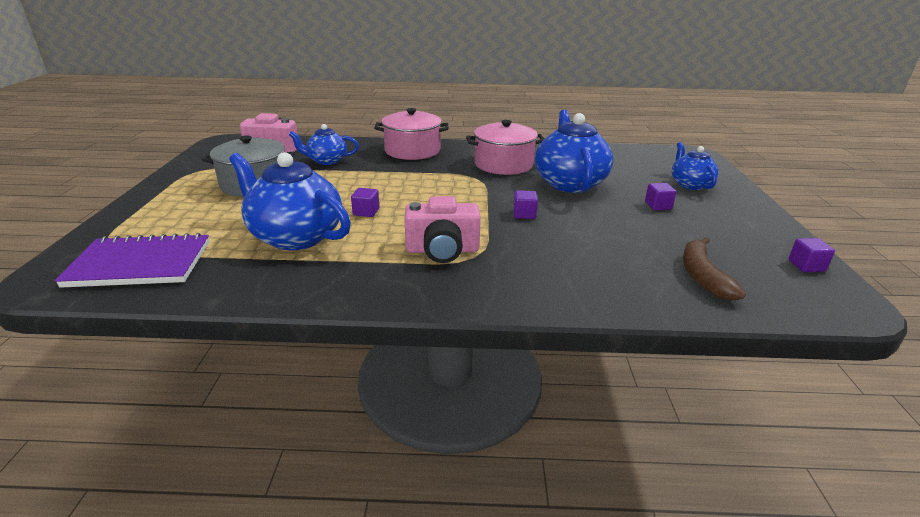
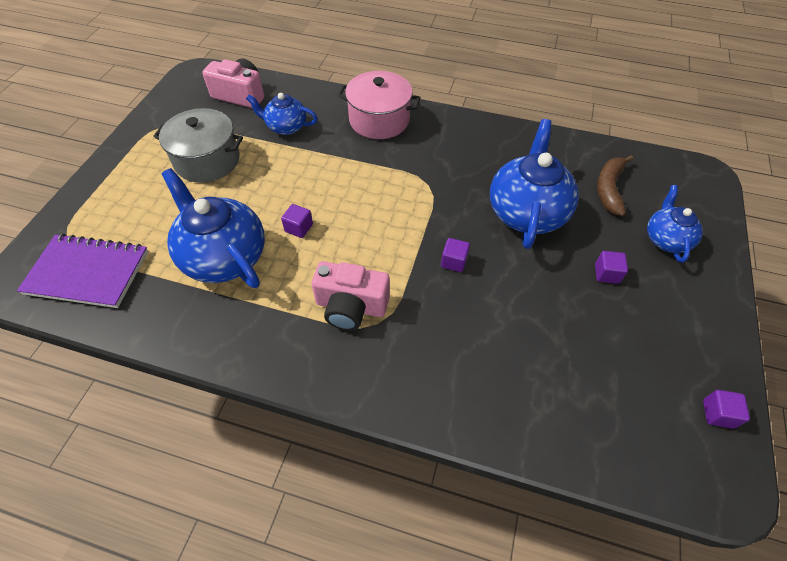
camera: 15 degrees right, 25 degrees up
(503, 164) = (468, 163): pink pot -> none
(702, 276) = (593, 404): brown banana -> brown banana (609, 189)

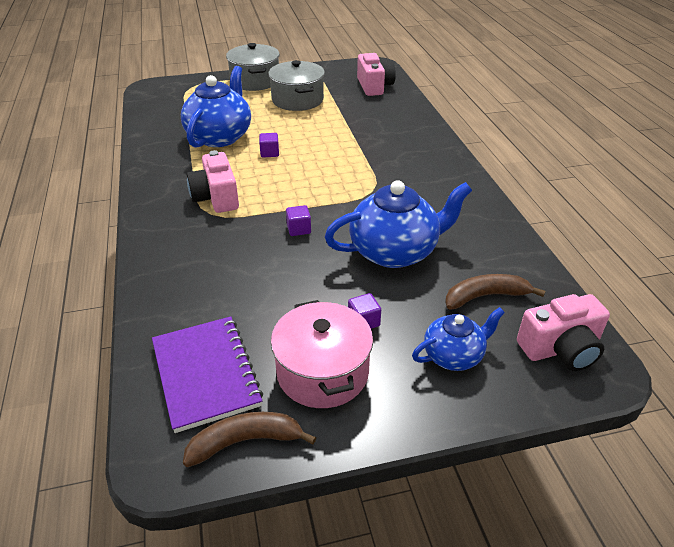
camera: 60 degrees right, 15 degrees down
(88, 273) = (172, 102): purple notebook -> purple notebook (206, 374)
(122, 175) = (255, 81): none -> grey pot
(286, 127) = (363, 113): blue teapot -> none
(379, 120) = (420, 146): pink pot -> pink pot (322, 372)
(679, 182) = (561, 349): none -> pink camera
(718, 414) = (245, 441): purple cube -> brown banana

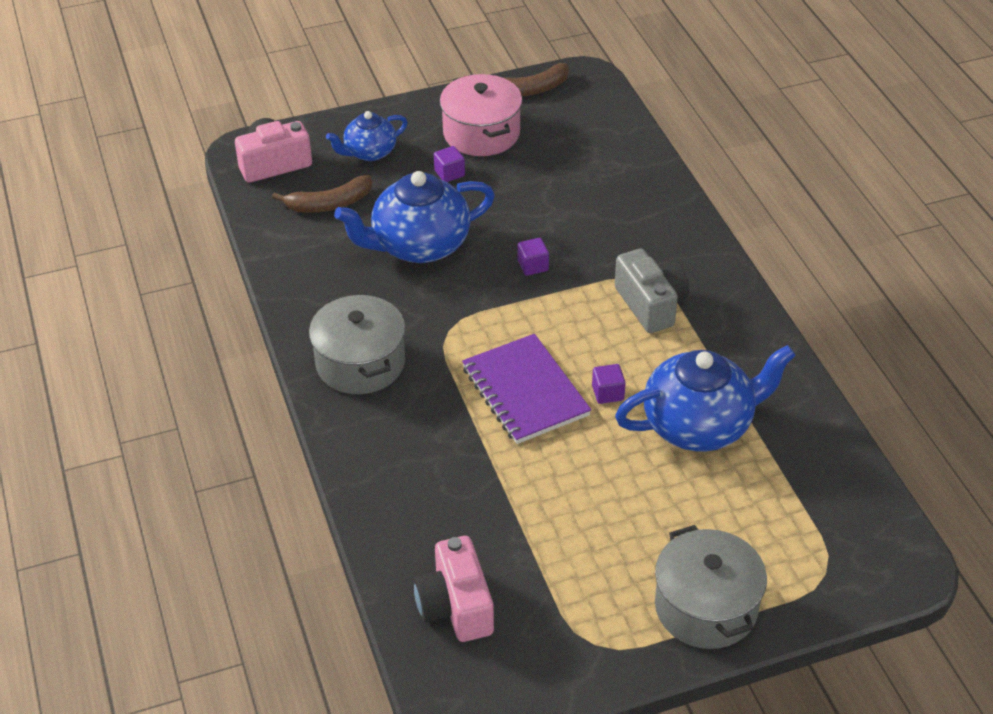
camera: 175 degrees right, 5 degrees up
(206, 374) = (578, 126): purple notebook -> purple notebook (525, 391)
(216, 197) = (651, 304): pink camera -> grey camera
(220, 136) = (699, 425): blue teapot -> blue teapot turned 120 degrees counterclockwise
(297, 100) = (600, 543): grey pot -> grey pot (360, 363)

